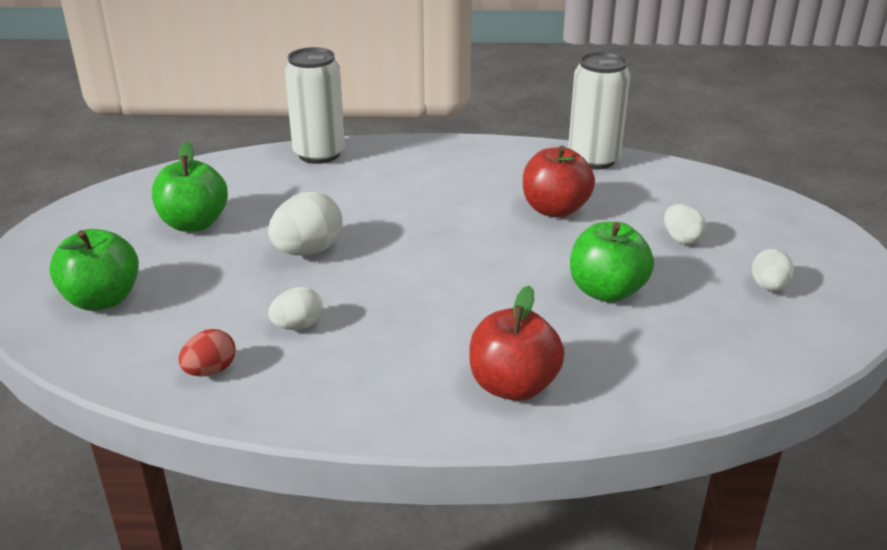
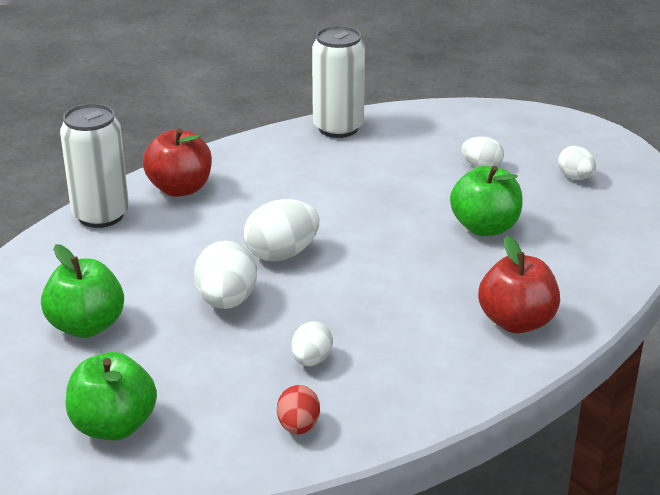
camera: 40 degrees left, 0 degrees up
(401, 235) = (282, 254): none -> white egg
(555, 209) = (366, 181): red apple -> red apple (180, 189)

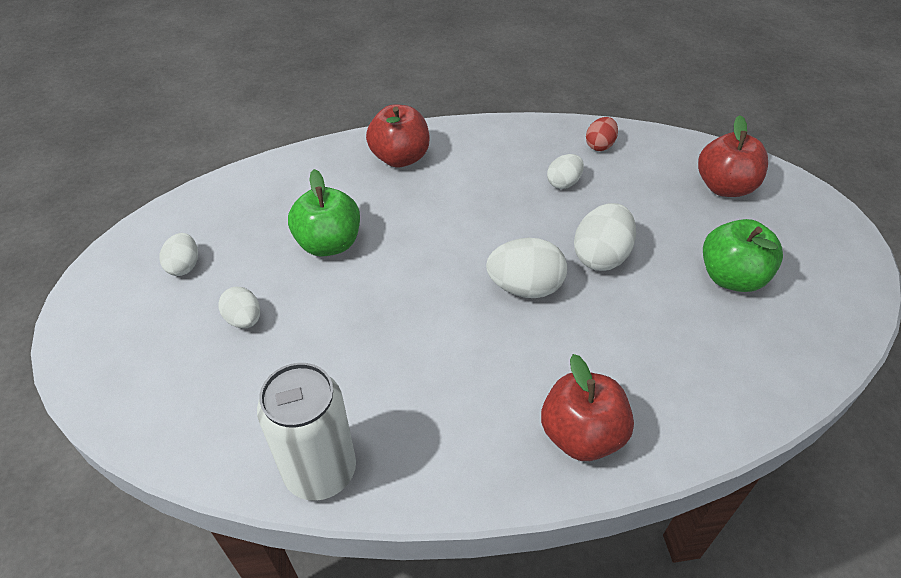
camera: 150 degrees left, 15 degrees up
(101, 215) = (690, 427): white can -> none
(114, 426) = (724, 187): green apple -> red apple

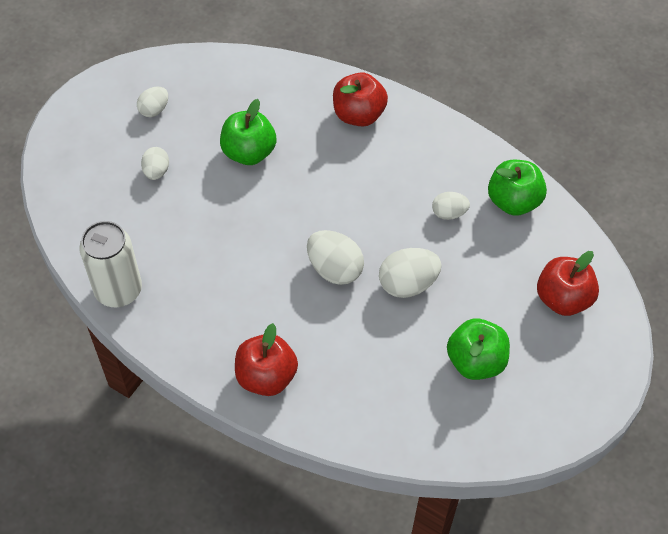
camera: 40 degrees right, 10 degrees up
(599, 145) = (513, 201): red egg -> green apple

